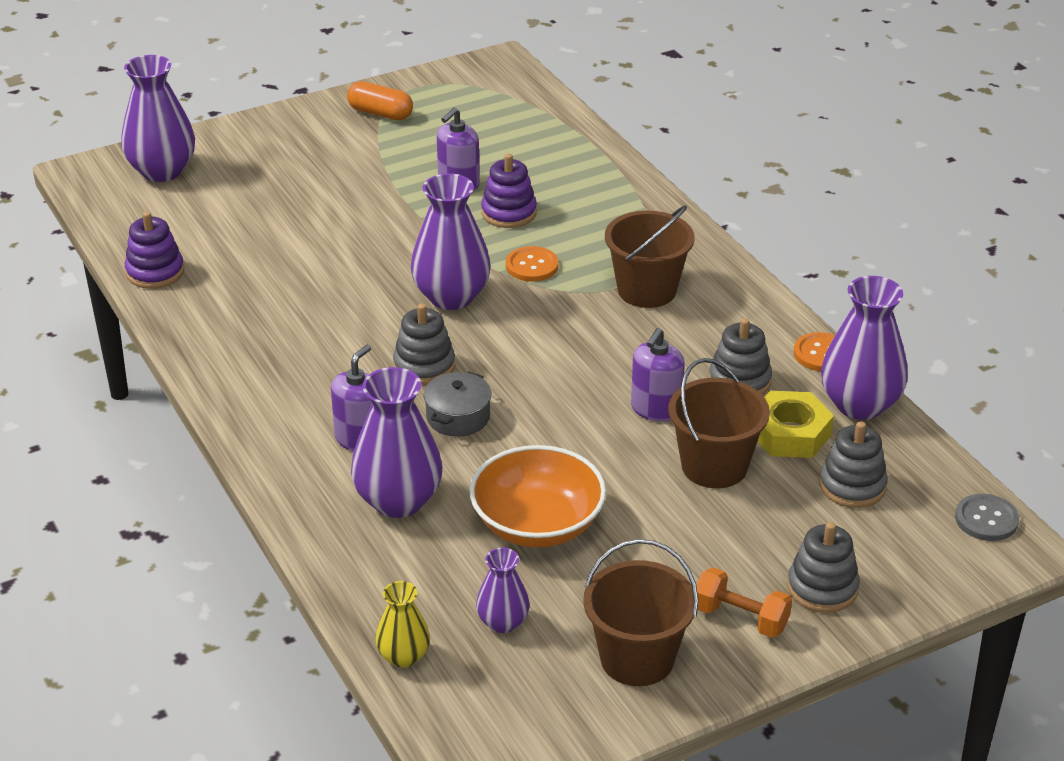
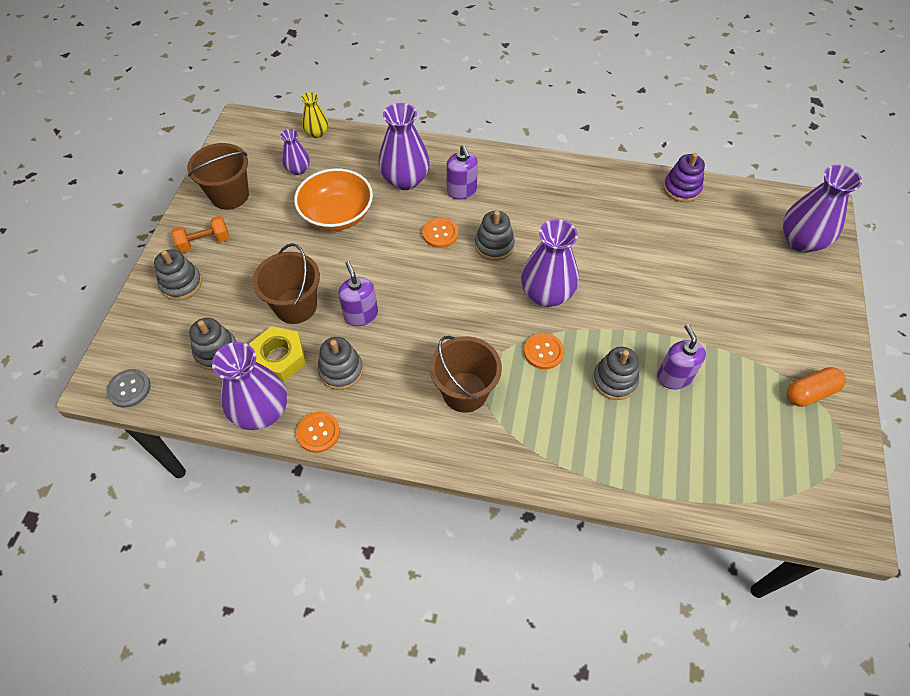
camera: 130 degrees right, 20 degrees up
(458, 417) = (440, 234): grey pot -> orange button
(509, 213) = (614, 380): purple stacking toy -> grey stacking toy

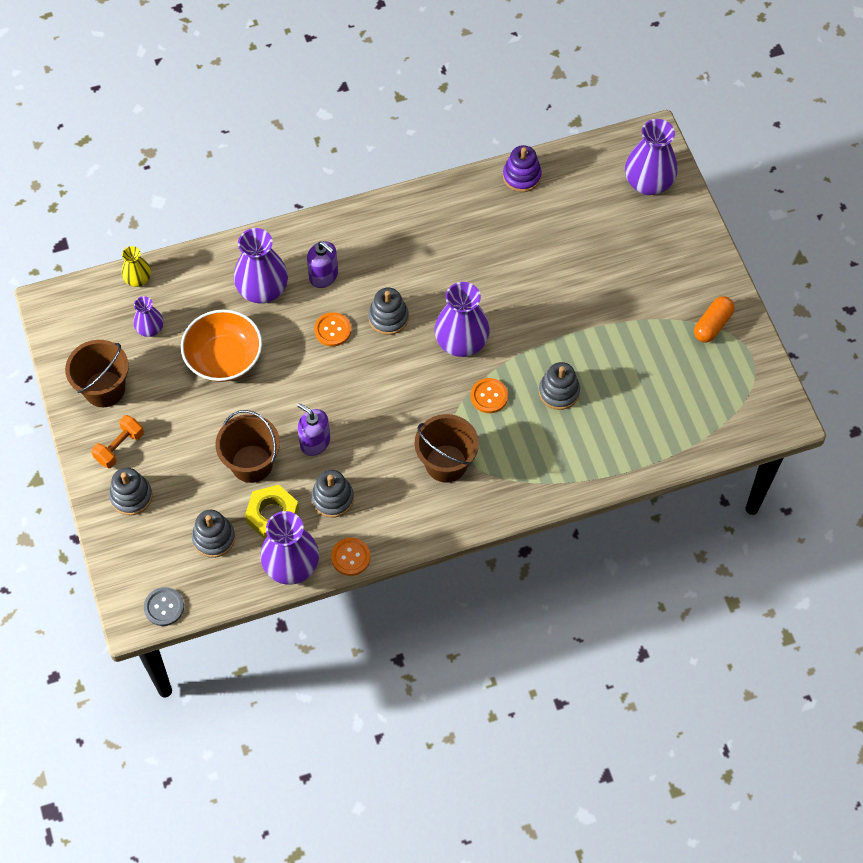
camera: 30 degrees left, 5 degrees up
(674, 377) = (603, 365): purple soap dispenser -> none

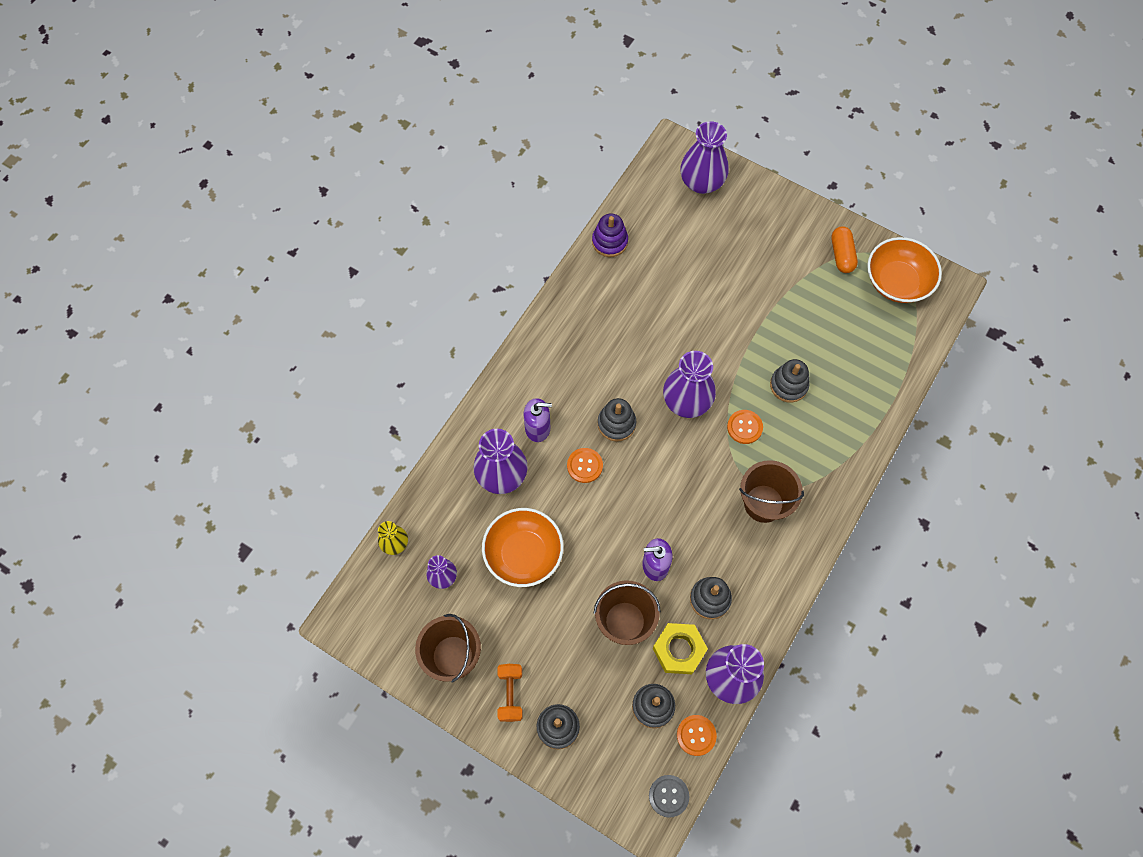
camera: 40 degrees left, 5 degrees up
(350, 557) = (766, 634): orange button -> orange button (696, 735)
(740, 380) = (897, 281): none -> orange bowl

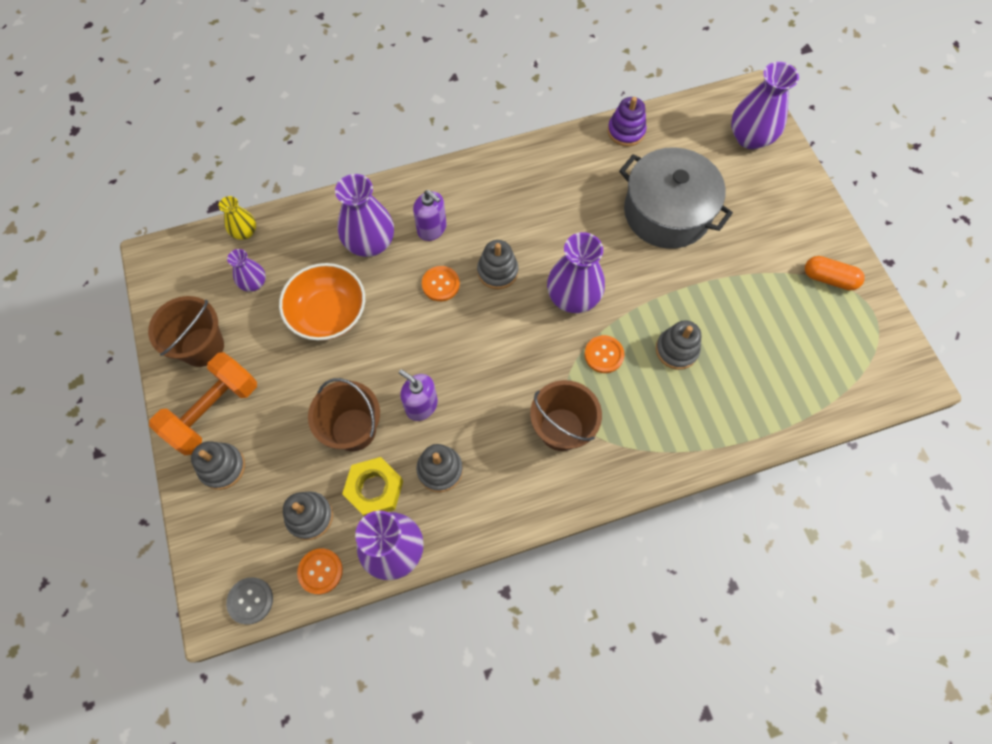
camera: 40 degrees right, 0 degrees up
(510, 694) = (214, 411): orange dumbbell -> orange dumbbell, size x1.73
(694, 286) = (667, 212): none -> grey pot
(842, 255) = (829, 279): orange capsule -> orange capsule turned 75 degrees clockwise
(897, 281) = (864, 337): orange bowl -> none

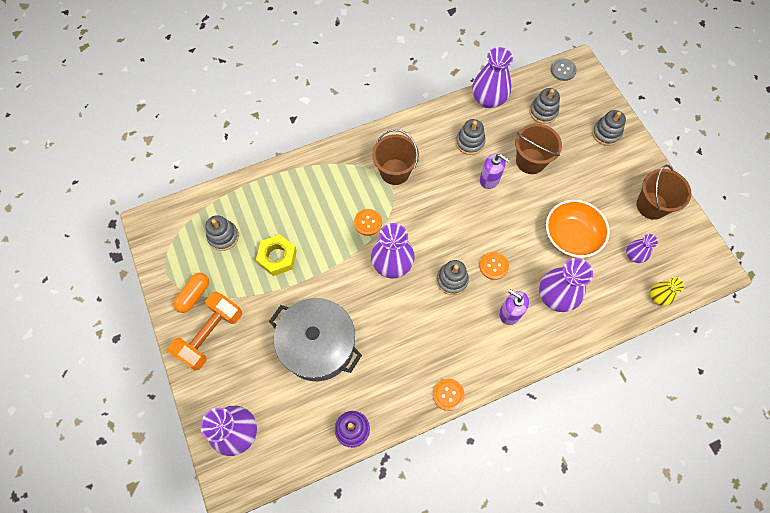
camera: 175 degrees right, 0 degrees up
(214, 411) = (625, 165): orange dumbbell -> orange dumbbell (211, 335)
(320, 571) = (528, 86): orange button -> orange button (448, 394)
(374, 489) = (508, 129): yellow nut -> yellow nut (277, 257)
(676, 350) = (316, 230): grey stacking toy -> grey stacking toy (223, 236)
(829, 279) = (194, 295): orange capsule -> orange capsule turned 75 degrees counterclockwise

